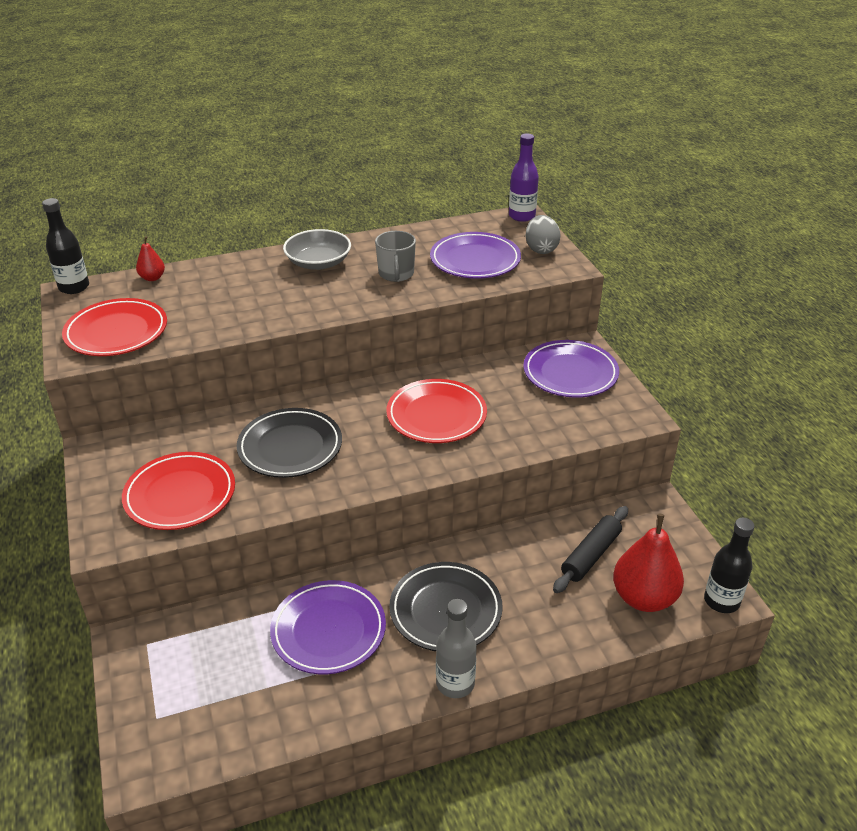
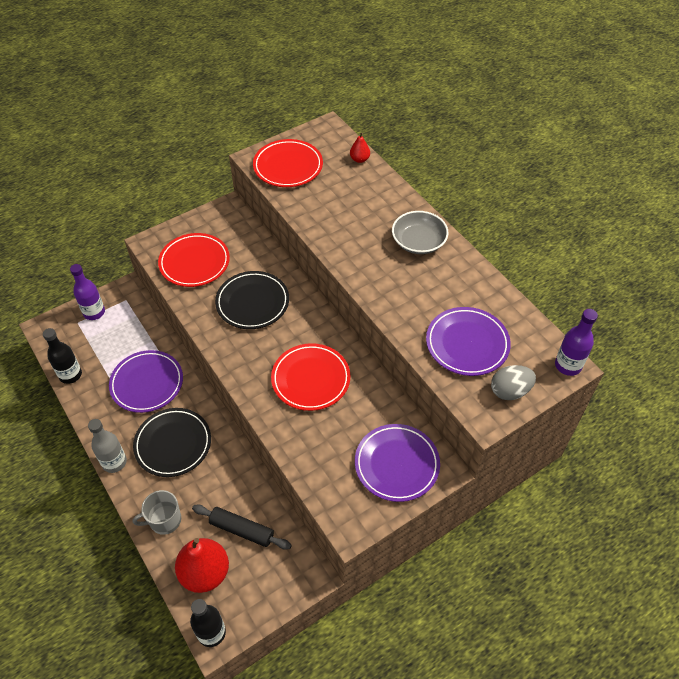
camera: 75 degrees right, 15 degrees up
(74, 287) = (333, 127): black bottle -> black bottle (70, 375)
(148, 691) = (94, 312): none -> purple bottle
(396, 274) = (421, 294): grey mug -> grey mug (164, 520)

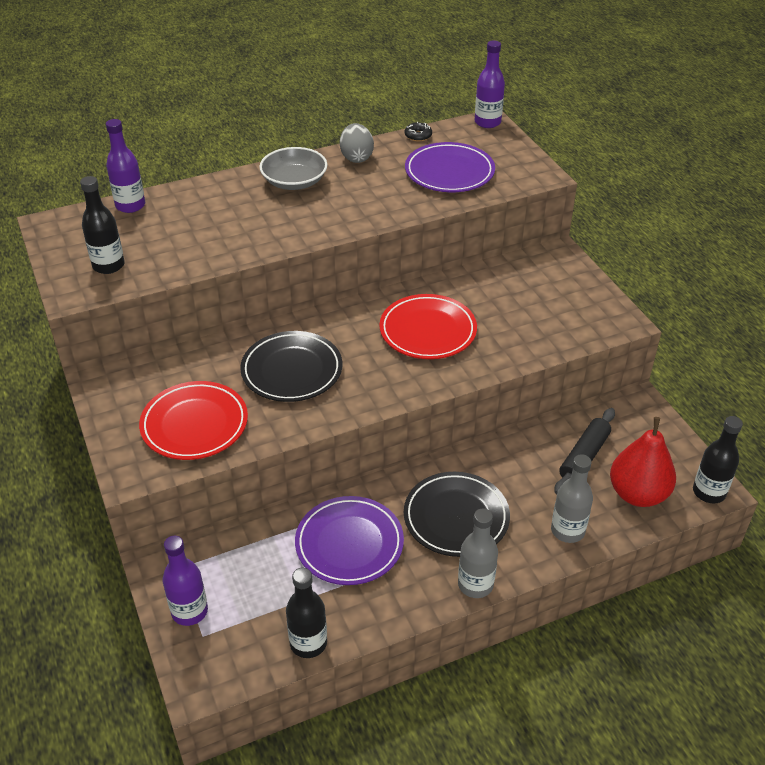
camera: 80 degrees left, 10 degrees down
(164, 520) = (567, 531): grey mug -> grey bottle
(288, 166) = (108, 265): red plate -> black bottle
(359, 159) = (130, 205): red pear -> purple bottle
(396, 464) = (550, 281): purple plate -> none
(510, 391) = (512, 157): grey egg -> grey egg (356, 157)
(521, 313) = (418, 136): none -> black donut

